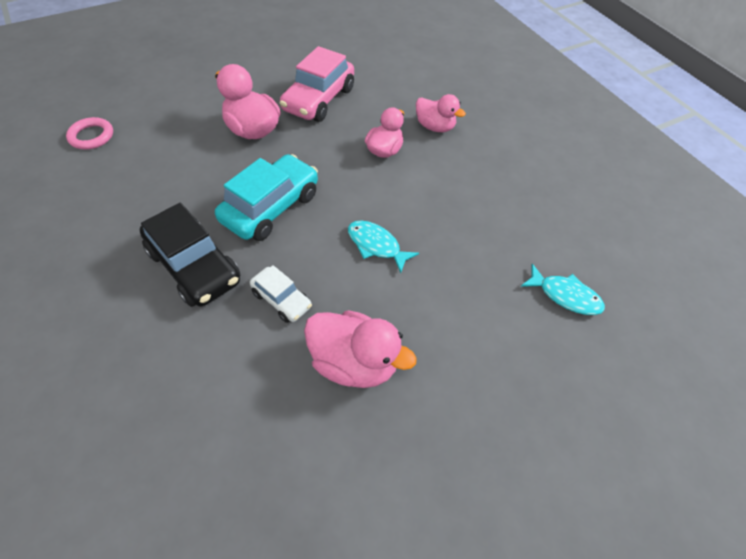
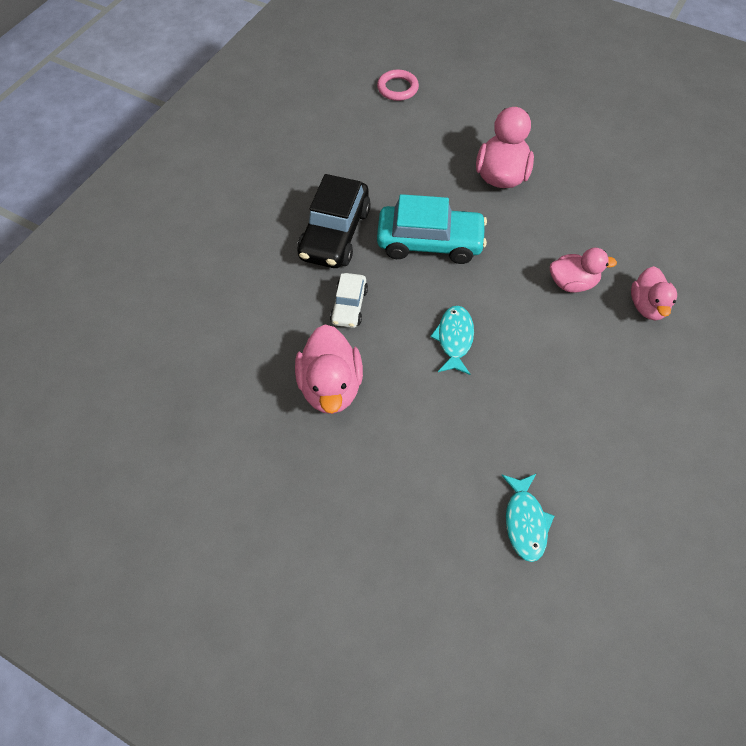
camera: 60 degrees right, 5 degrees up
(319, 100) = (587, 196): pink car -> none

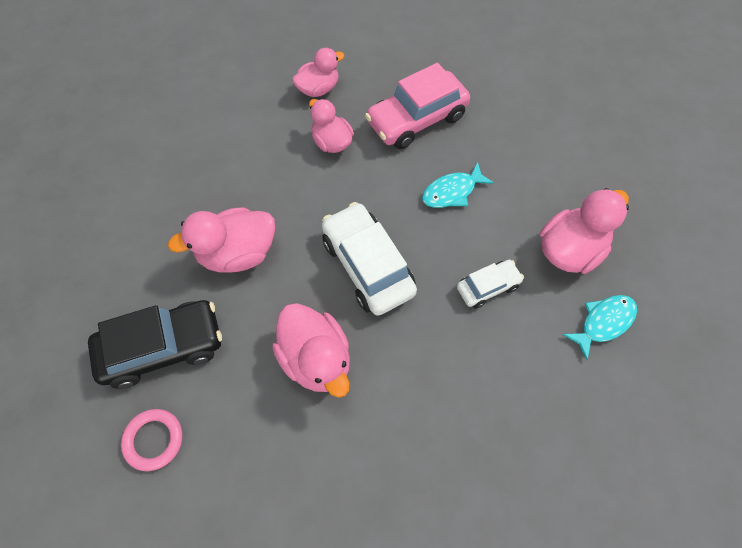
camera: 125 degrees left, 5 degrees up
(335, 234) = (420, 355): black car -> black car (163, 347)
(382, 179) = (316, 358): none -> pink duck
(430, 242) = (367, 266): turquoise car -> white car
(525, 522) = (550, 84): turquoise fish -> turquoise fish (603, 322)
(557, 362) = (416, 119): none -> pink car

